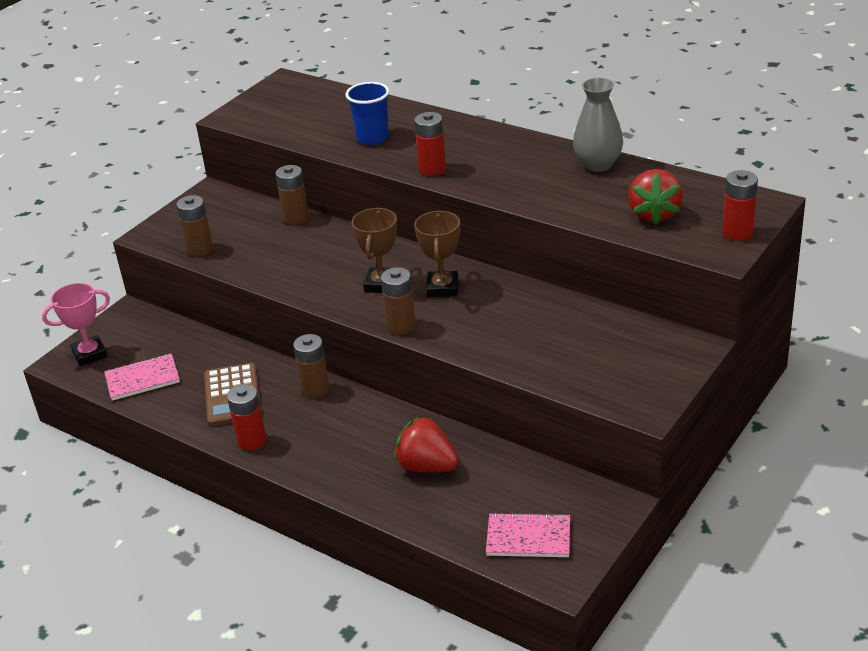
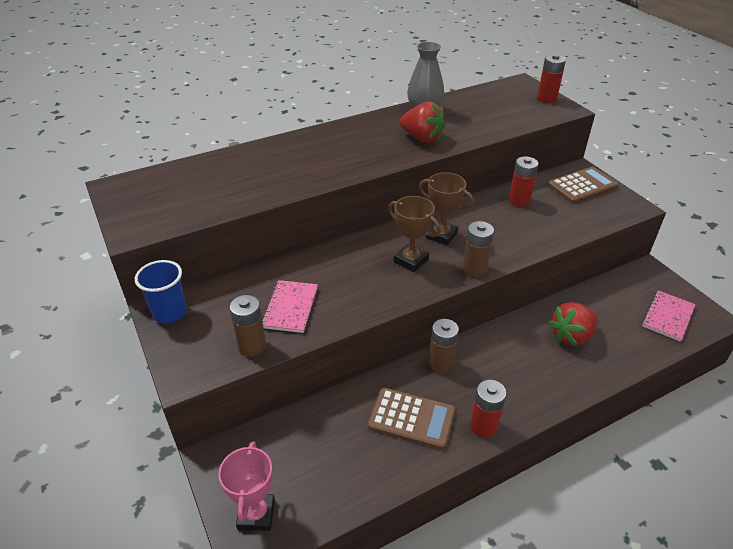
camera: 65 degrees left, 5 degrees up
(142, 379) = (335, 479): pink notebook -> pink notebook (290, 307)
(296, 218) = (268, 273): brown battery -> none
(372, 138) = (277, 174): blue cup -> blue cup (170, 313)
(432, 169) = (358, 165): red battery -> red battery (519, 200)
(653, 356) = (582, 186): none -> brown calculator
(654, 214) = (503, 113): red strawberry -> red strawberry (422, 138)

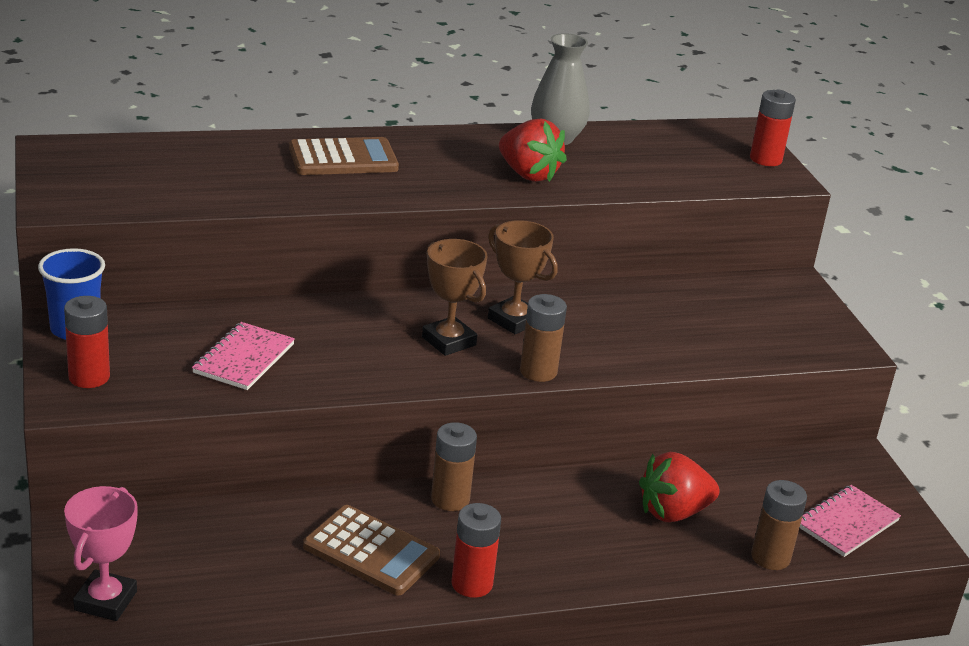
camera: 10 degrees right, 10 degrees down
(252, 346) = (170, 389): brown battery -> brown battery (770, 557)
(519, 200) = (665, 302): red battery -> red battery (89, 377)
(582, 186) = (782, 303): brown calculator -> brown calculator (343, 158)

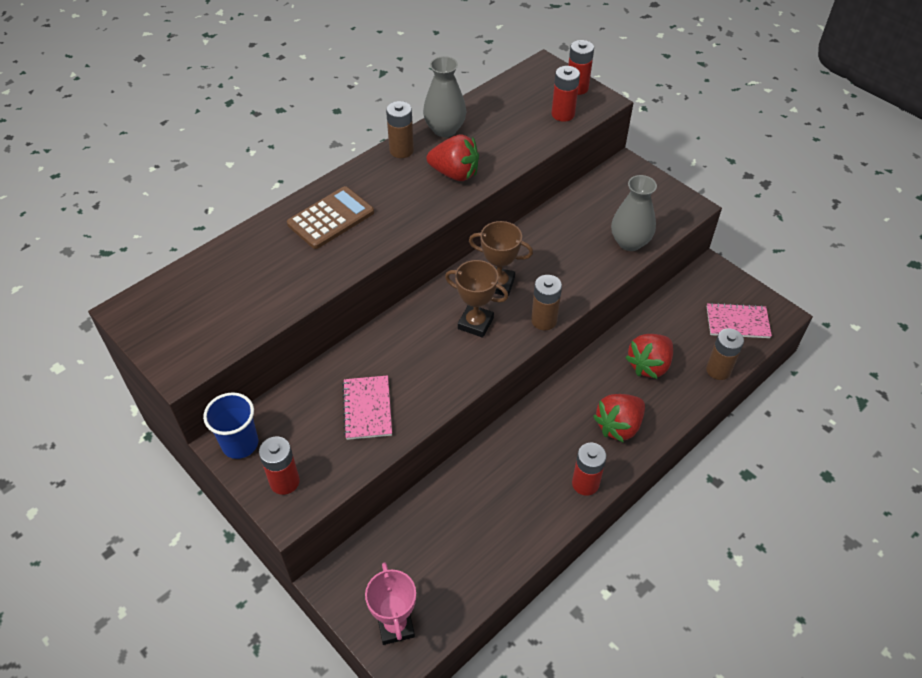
camera: 25 degrees left, 20 degrees up
(371, 551) = (514, 492): brown calculator -> none
(450, 499) = (527, 426): brown battery -> brown battery (401, 150)
(572, 551) = (618, 426): none -> red strawberry
(721, 173) = (563, 114): none -> red battery
(728, 348) = (630, 242): none -> grey vase
(846, 523) = (737, 322): pink notebook -> pink notebook turned 75 degrees clockwise

